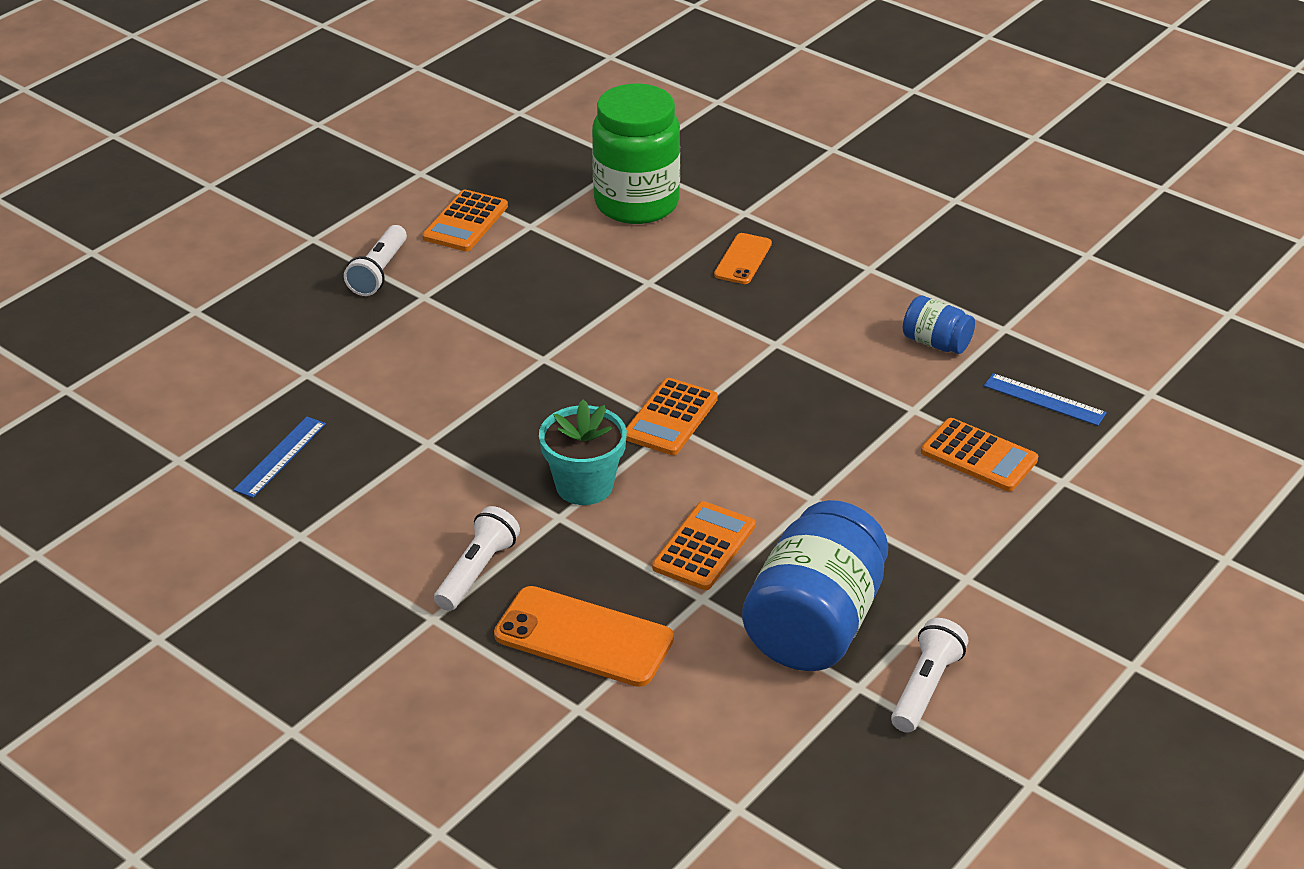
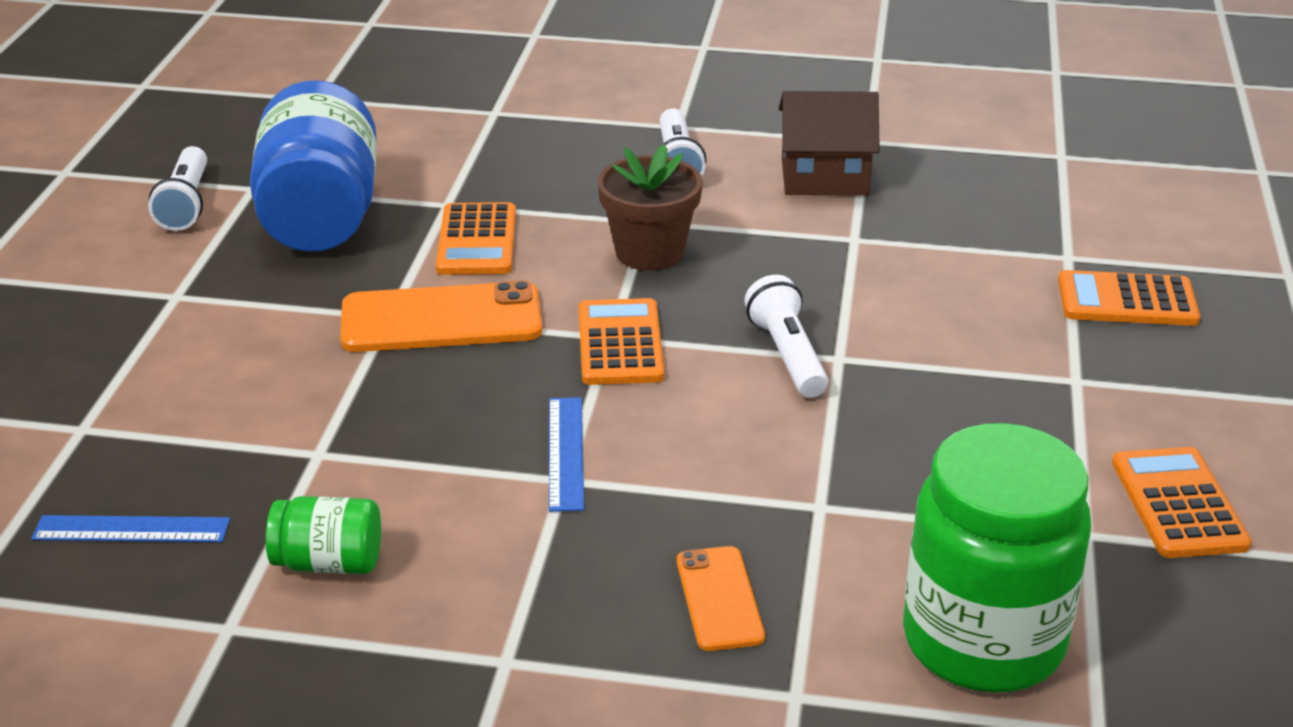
camera: 150 degrees right, 5 degrees down
(280, 457) = (975, 185): blue ruler -> blue ruler (565, 453)
(379, 272) = (1173, 390): white flashlight -> white flashlight (787, 355)
(379, 509) = (824, 177): none -> brown house
(583, 637) = (532, 150): orange phone -> orange phone (441, 319)
(584, 486) = (649, 252): turquoise flower pot -> brown flower pot
(936, 343) = (329, 562): blue jar -> green jar
(979, 456) = (204, 423): orange calculator -> orange calculator (1127, 301)

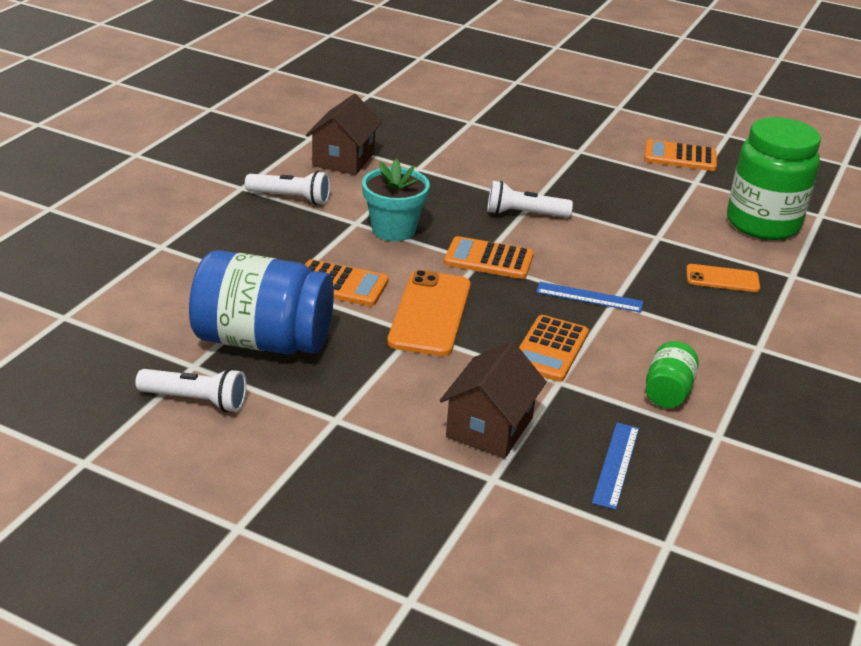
camera: 75 degrees left, 0 degrees up
(190, 409) = (489, 427): none -> brown house
(649, 252) = (393, 229): brown flower pot -> turquoise flower pot
(1127, 301) = (518, 120): orange calculator -> orange calculator (550, 349)

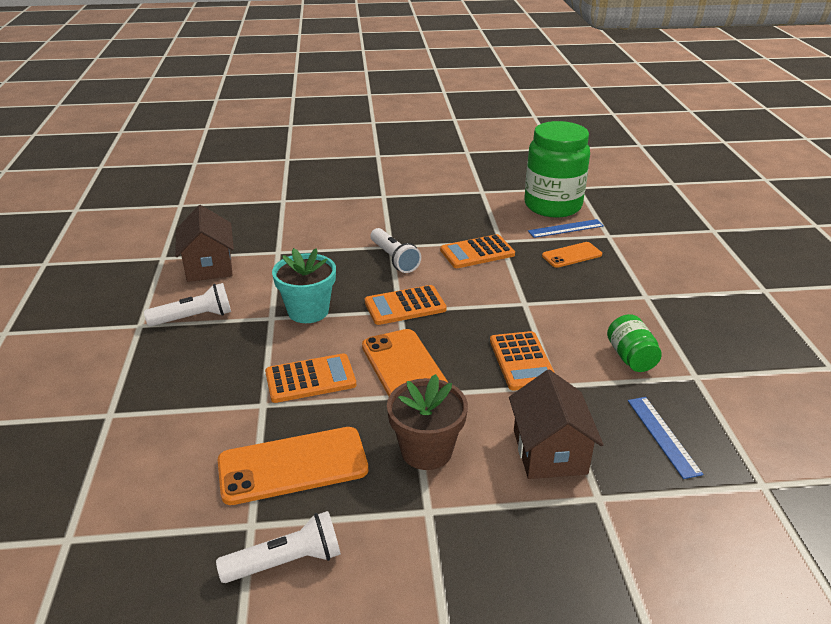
camera: 30 degrees left, 0 degrees up
(262, 341) = (293, 466): blue jar -> orange phone
(381, 378) = (426, 451): none -> brown flower pot
(524, 214) = (394, 259): white flashlight -> white flashlight turned 90 degrees counterclockwise
(589, 297) = (505, 306): blue ruler -> blue ruler (565, 228)
(680, 157) = (454, 177): orange calculator -> orange calculator (477, 252)

